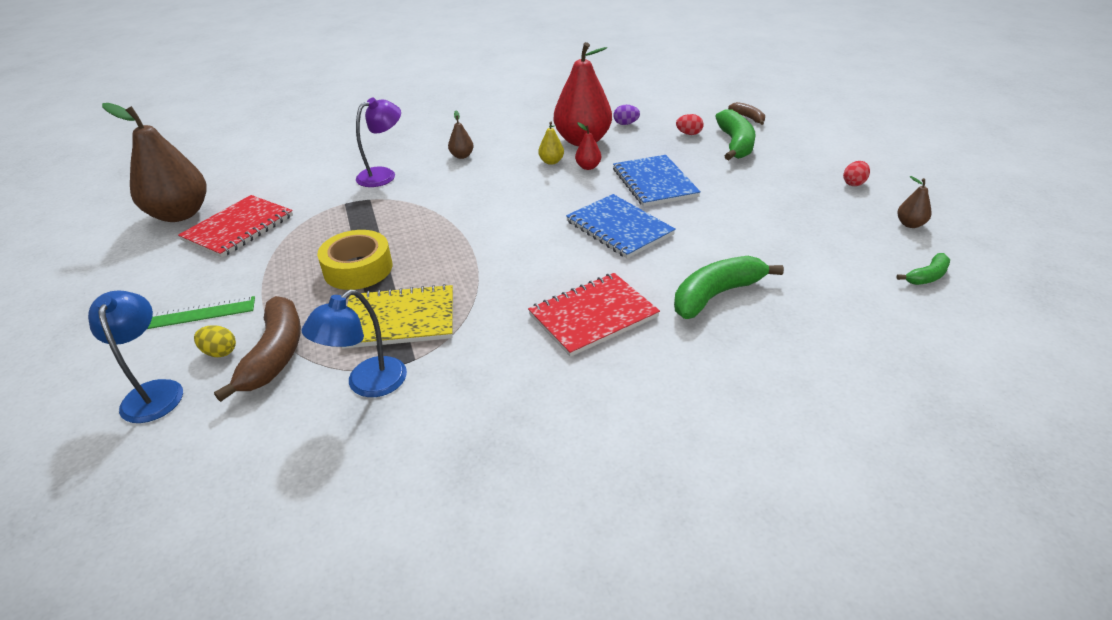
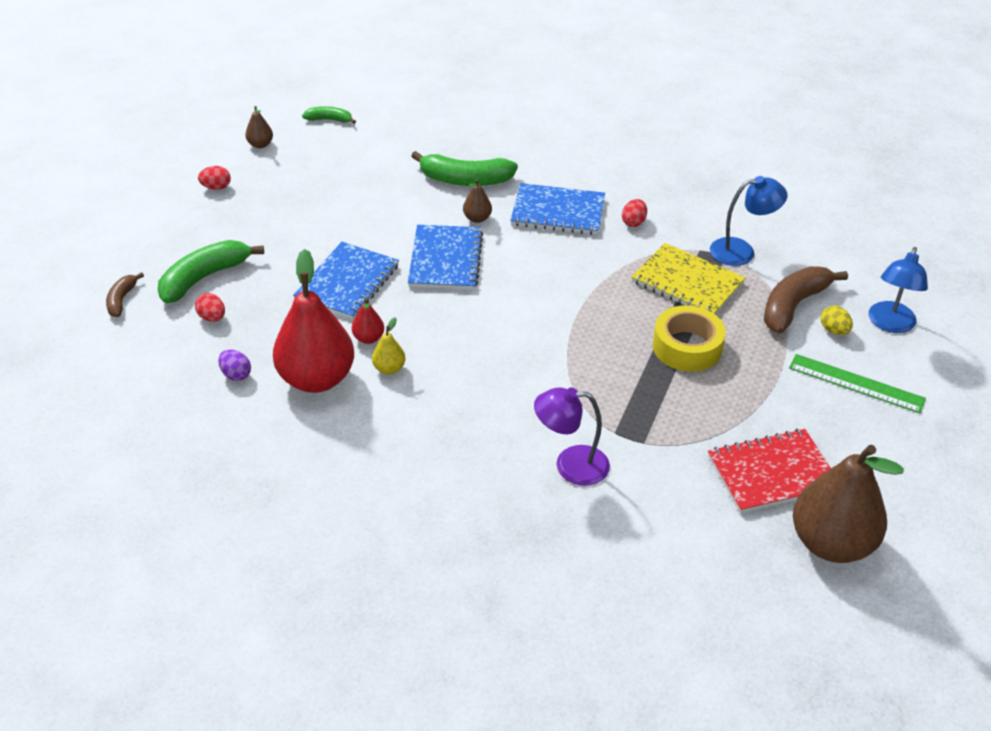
camera: 140 degrees left, 5 degrees up
(462, 156) = (461, 441): brown pear -> brown pear (477, 218)
(510, 349) = (633, 222): none -> red egg
(593, 316) = (558, 212): red notebook -> blue notebook

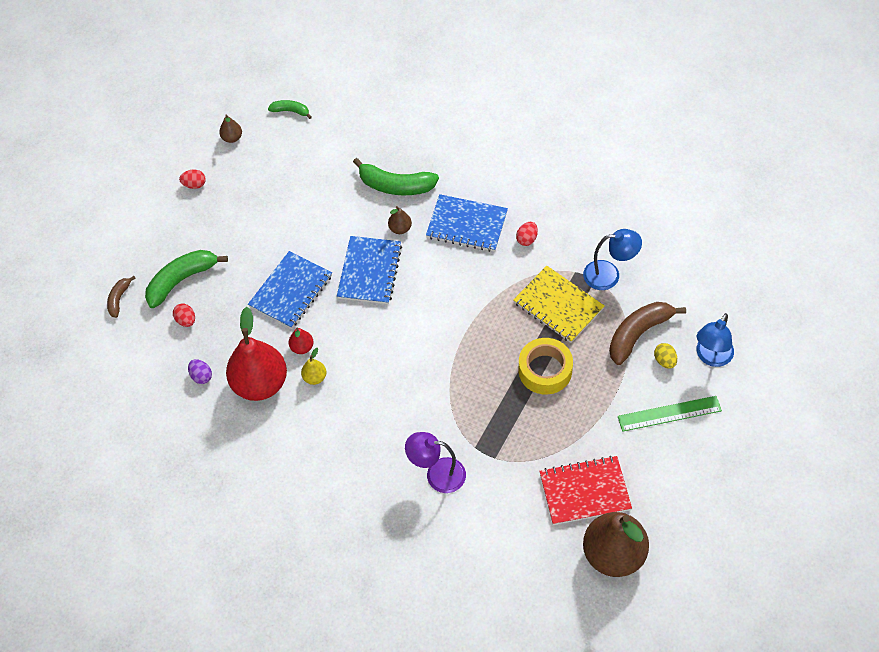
camera: 10 degrees right, 15 degrees up
(856, 383) = (669, 413): green ruler -> green ruler turned 45 degrees counterclockwise

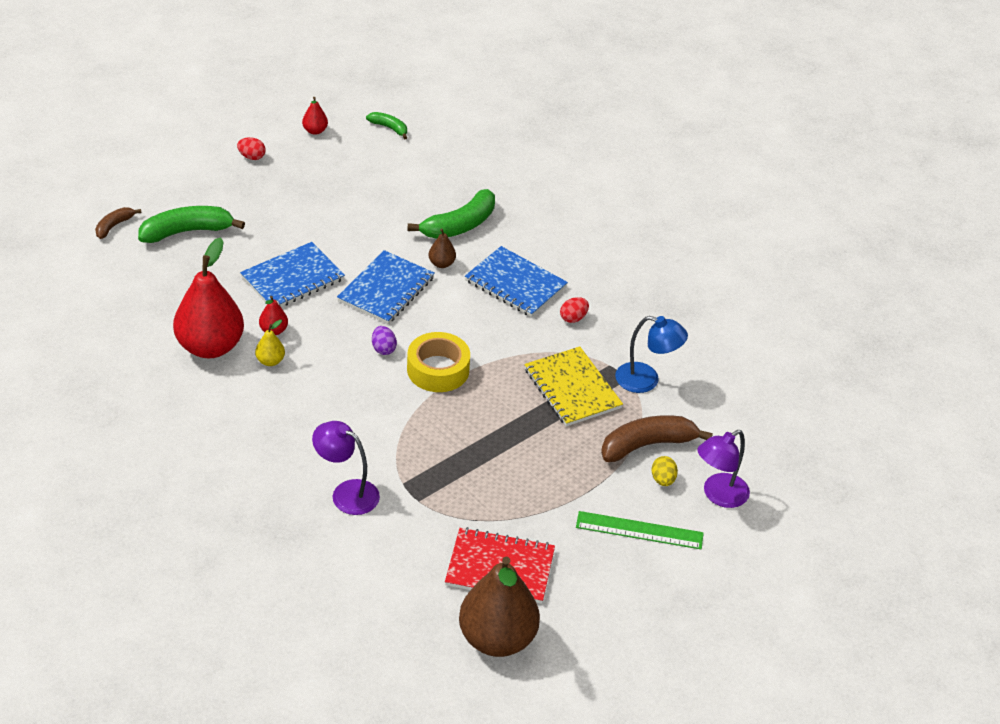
camera: 15 degrees right, 15 degrees down
(186, 320) = (169, 267): red egg -> none
(201, 376) = (154, 319): purple egg -> purple egg (383, 349)
(232, 138) = (315, 131): brown pear -> red pear
(395, 186) = (459, 225): green banana -> green banana turned 75 degrees counterclockwise
(545, 370) = (522, 441): yellow tape -> yellow tape (438, 370)
(711, 357) = (718, 495): blue lamp -> purple lamp

